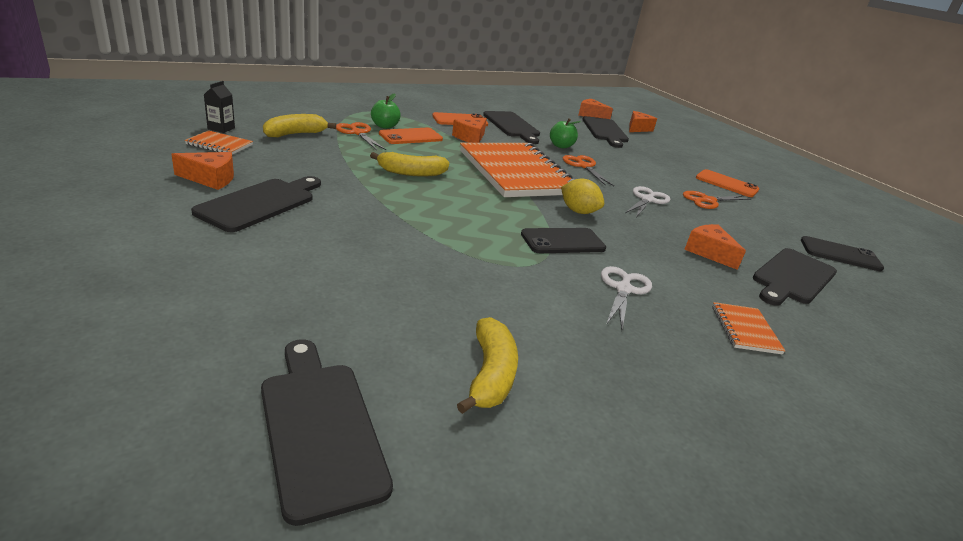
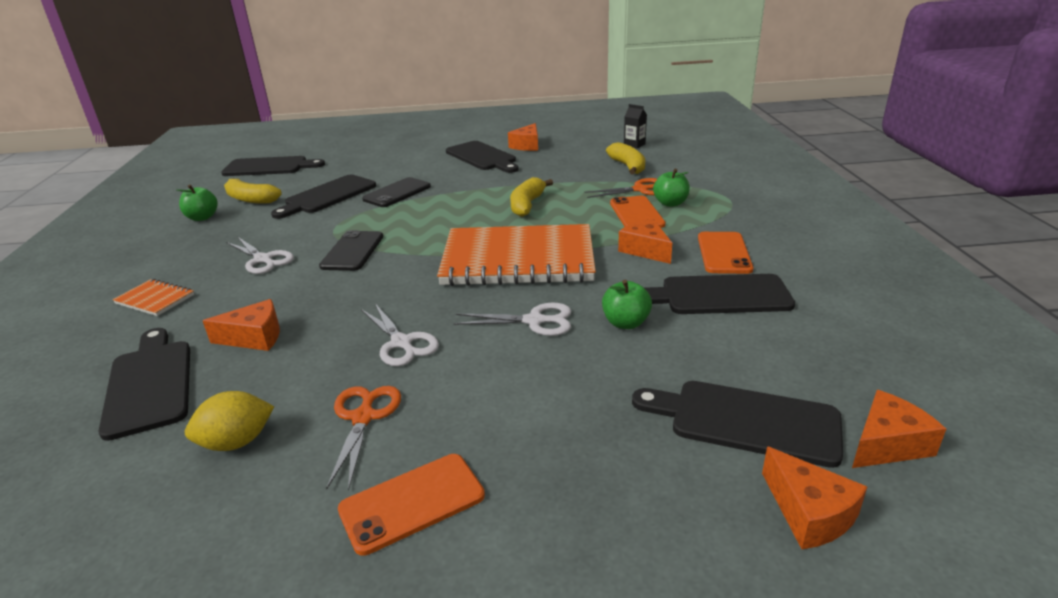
camera: 120 degrees right, 0 degrees up
(219, 145) = (594, 145): orange notebook -> none
(441, 296) = (327, 196): none -> black cutting board
(578, 211) = (402, 276): yellow lemon -> yellow lemon (237, 442)
(583, 166) = (534, 321): orange scissors -> white scissors
(583, 400) = (202, 218): none -> green apple
(840, 254) = (106, 495): black phone -> black phone (397, 193)

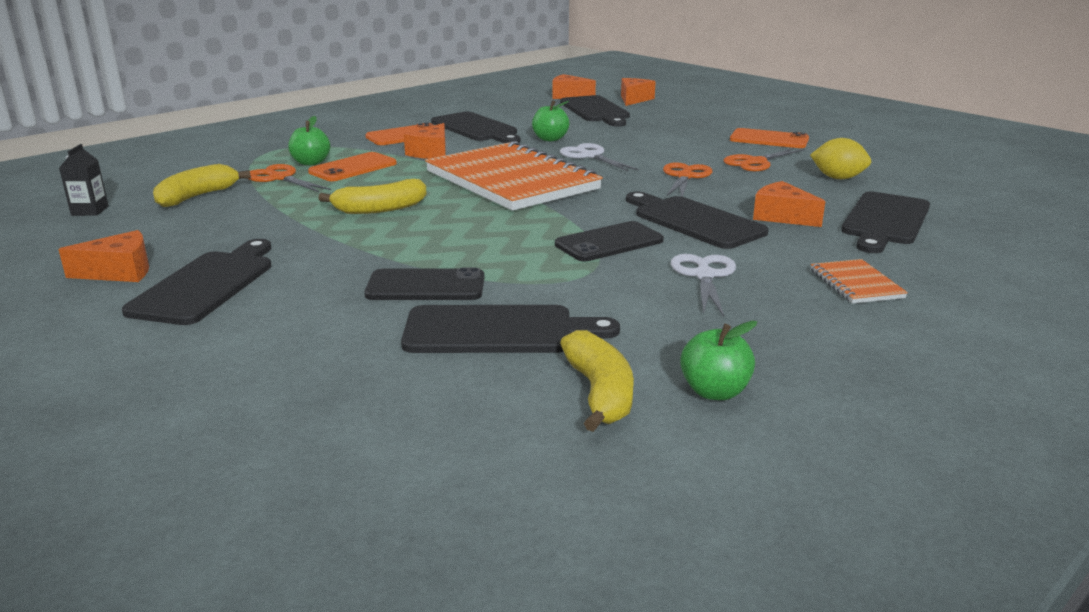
camera: 130 degrees left, 5 degrees down
(269, 167) = (437, 489): black cutting board -> black cutting board (694, 221)
(401, 343) = (685, 177): white scissors -> orange scissors

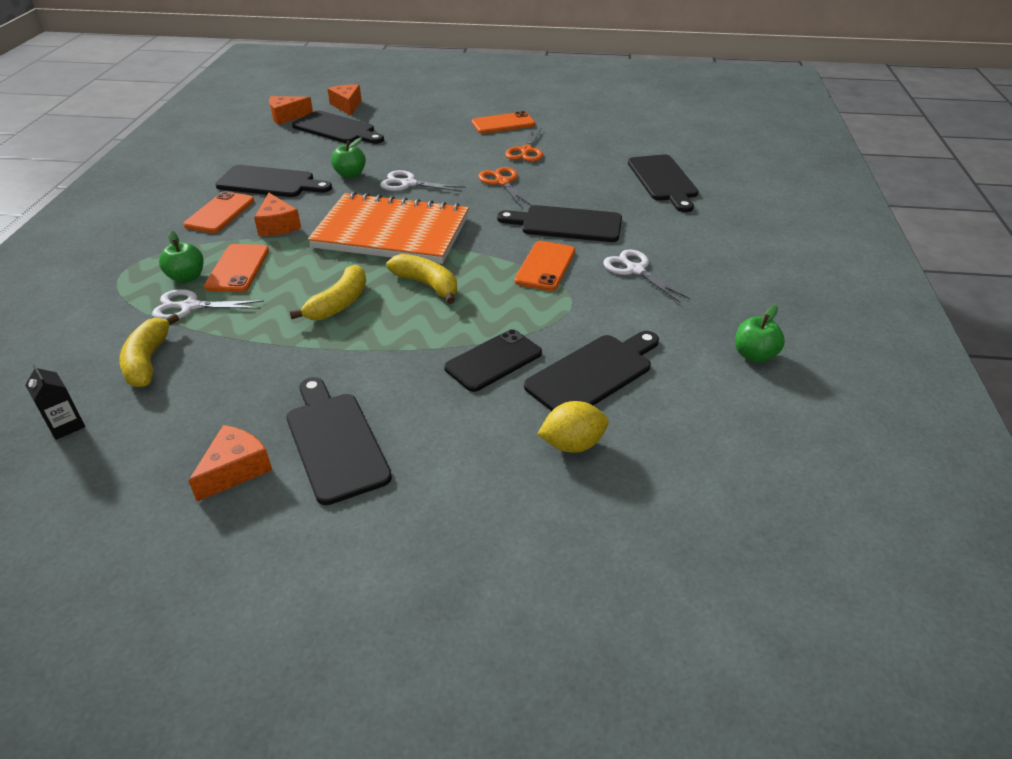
camera: 40 degrees left, 15 degrees up
(280, 178) = (190, 306): orange scissors -> white scissors
(599, 393) = (708, 388): yellow banana -> yellow banana (427, 285)
(609, 242) = (545, 266): black phone -> orange phone
(782, 216) = (608, 199): orange cheese -> none
(838, 178) = (592, 149): yellow lemon -> yellow lemon (572, 444)
(856, 284) = (713, 241): orange notebook -> none

